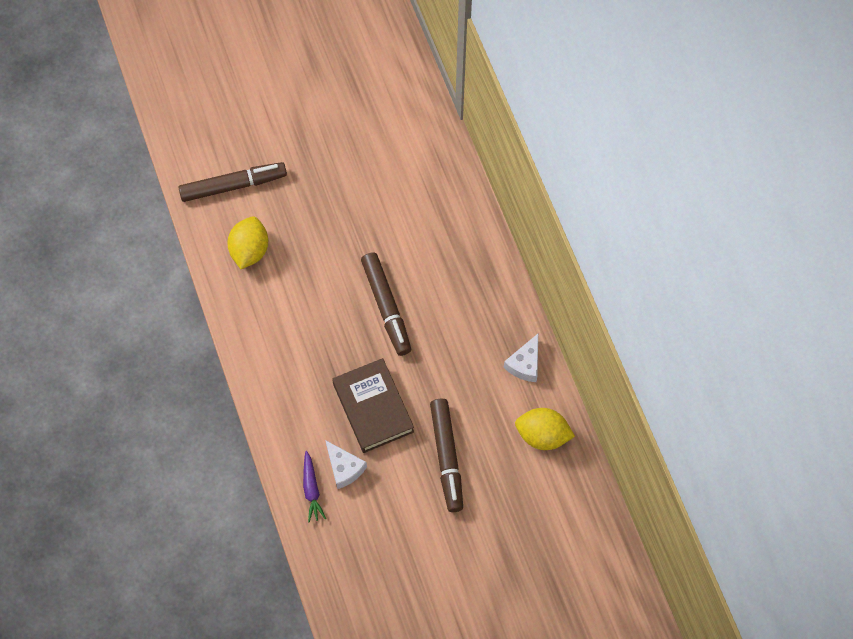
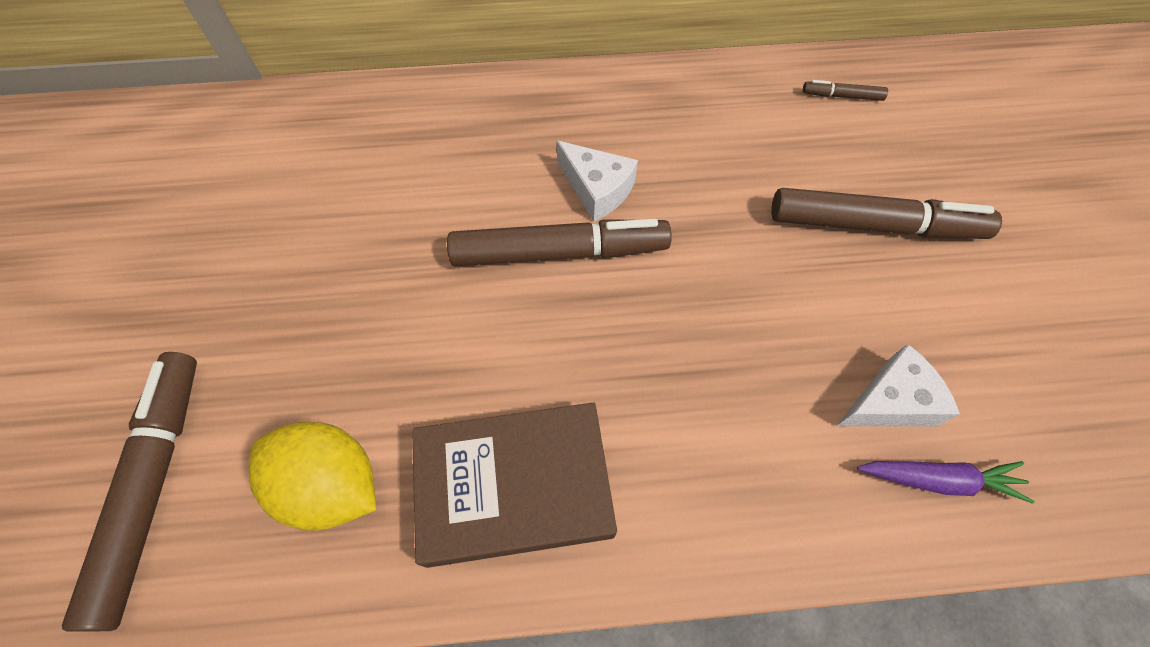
camera: 75 degrees left, 5 degrees down
(373, 408) = (762, 320): brown book -> brown book (514, 486)
(525, 364) = (717, 91): white cheese -> white cheese (597, 189)
(542, 435) = (842, 96): yellow lemon -> brown marker

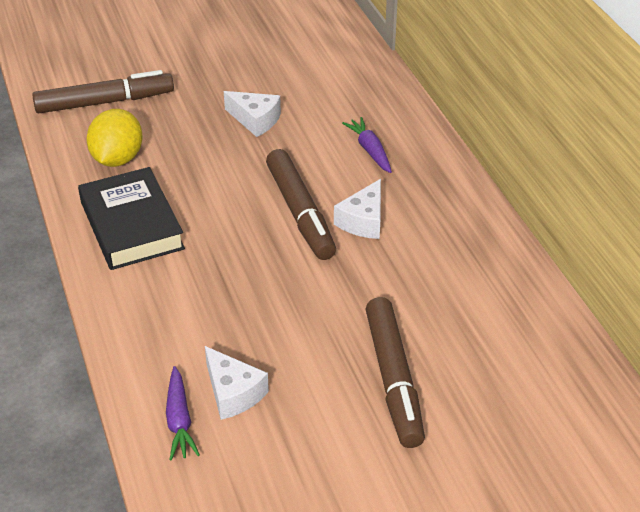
camera: 75 degrees right, 20 degrees down
(331, 264) = (255, 120): none -> white cheese
(462, 150) = (370, 150): none -> purple carrot
(514, 486) = (131, 225): brown book -> black book
(842, 96) = (539, 352): brown marker -> none

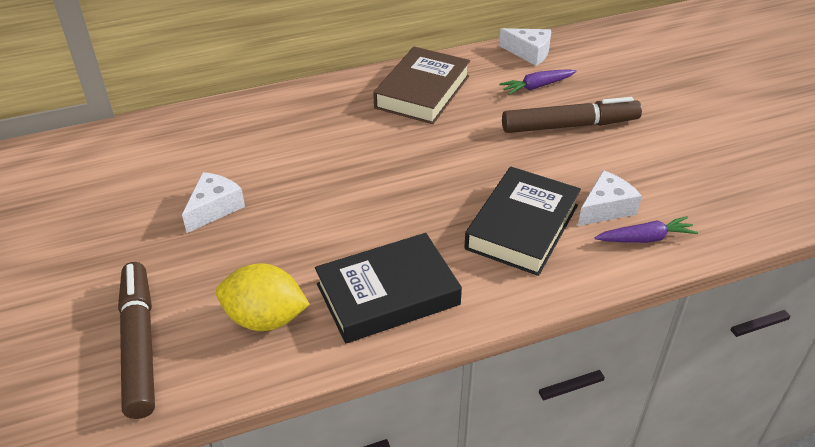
camera: 90 degrees left, 0 degrees up
(209, 320) = (522, 227): none -> black book
(300, 212) = (372, 174): brown marker -> none
(363, 221) = (385, 137): white cheese -> white cheese (529, 53)
(370, 150) = (282, 132): purple carrot -> purple carrot (537, 86)
(456, 250) = (422, 92): none -> brown book

